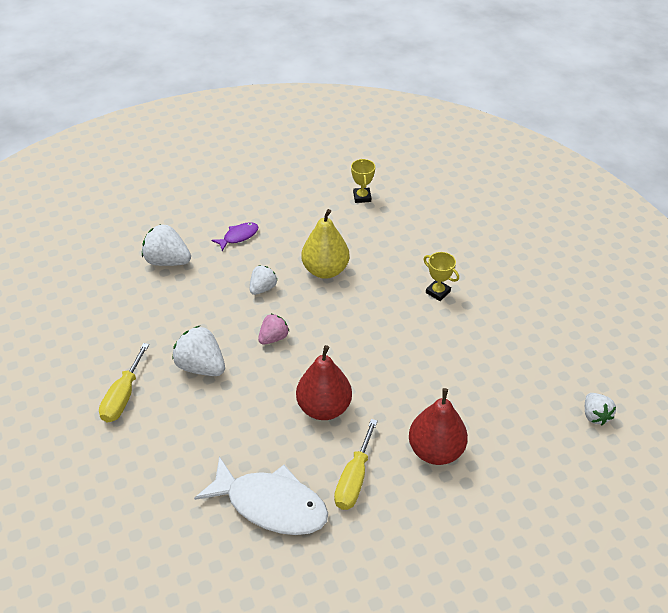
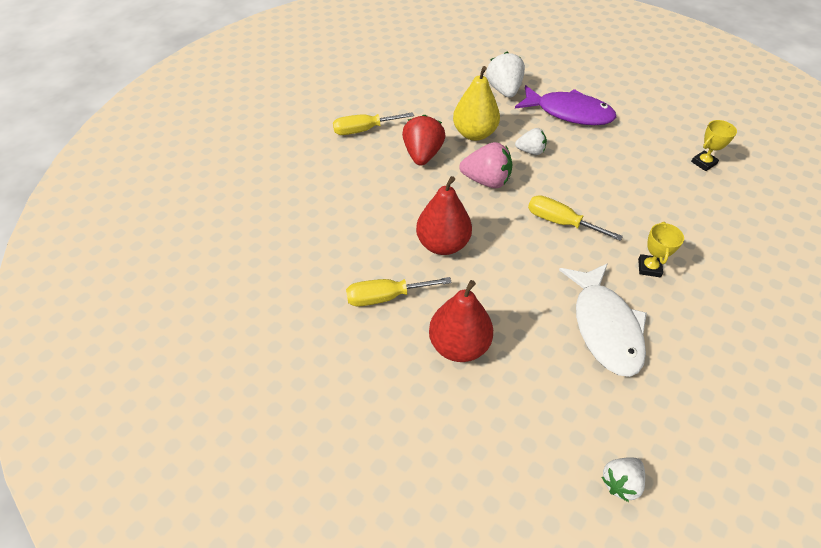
camera: 60 degrees right, 5 degrees up
(201, 366) = (422, 155): white strawberry -> red strawberry
(238, 236) = (569, 113): purple fish -> purple fish, size x2.06
(271, 504) = (326, 254): white fish -> white fish (605, 326)
(273, 338) = (486, 181): pink strawberry -> pink strawberry, size x1.62
(325, 270) = (589, 178): yellow pear -> yellow pear (474, 134)
(357, 316) = (560, 222): none -> yellow screwdriver

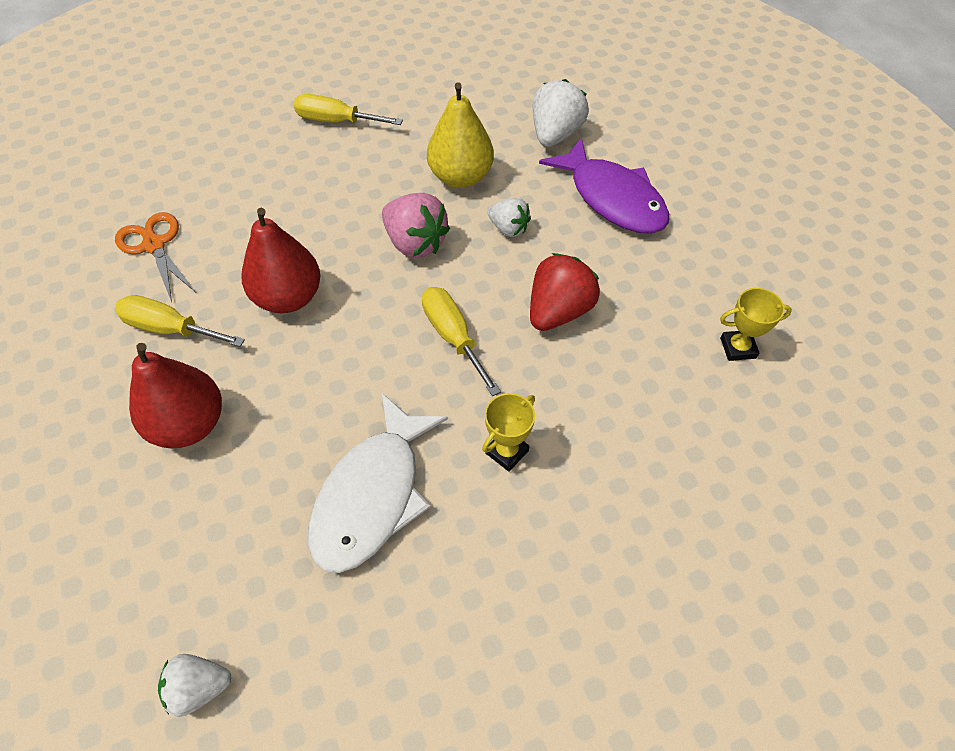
camera: 30 degrees right, 5 degrees up
(319, 252) = (154, 245): none -> orange scissors
(422, 155) = (373, 179): red strawberry -> red strawberry (558, 311)

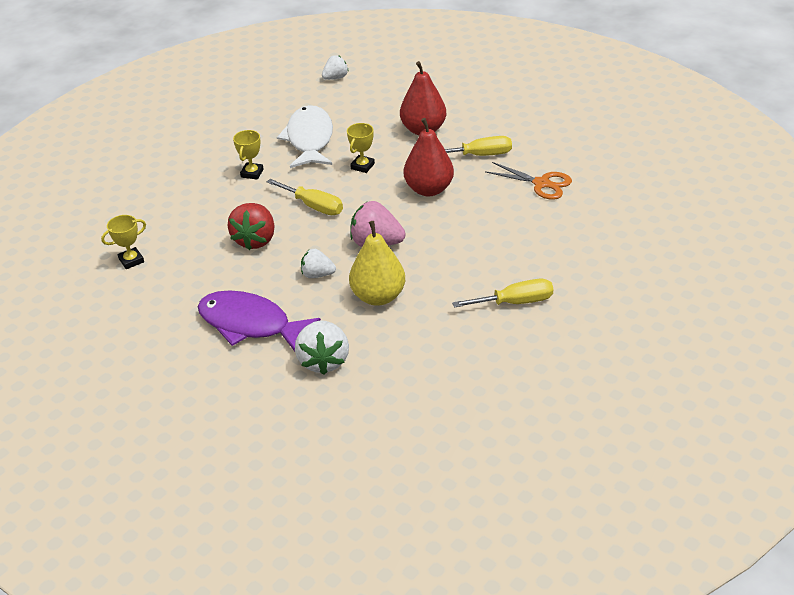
camera: 155 degrees right, 15 degrees down
(337, 385) = (362, 166): none -> yellow trophy

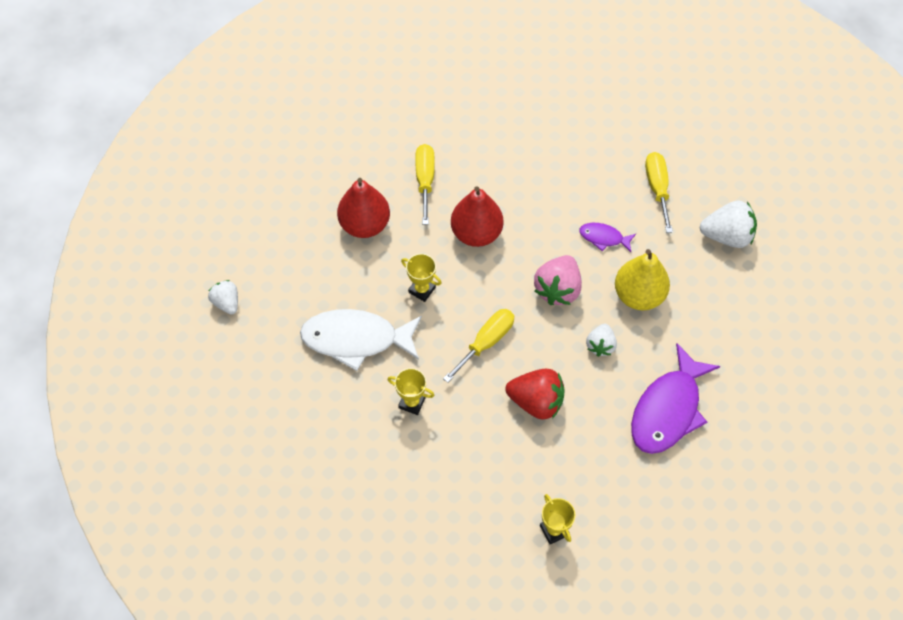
camera: 85 degrees left, 20 degrees up
(323, 360) = (722, 347): white strawberry -> white strawberry (726, 236)
(442, 268) = (603, 238): none -> purple fish
(542, 184) = (485, 137): orange scissors -> none

